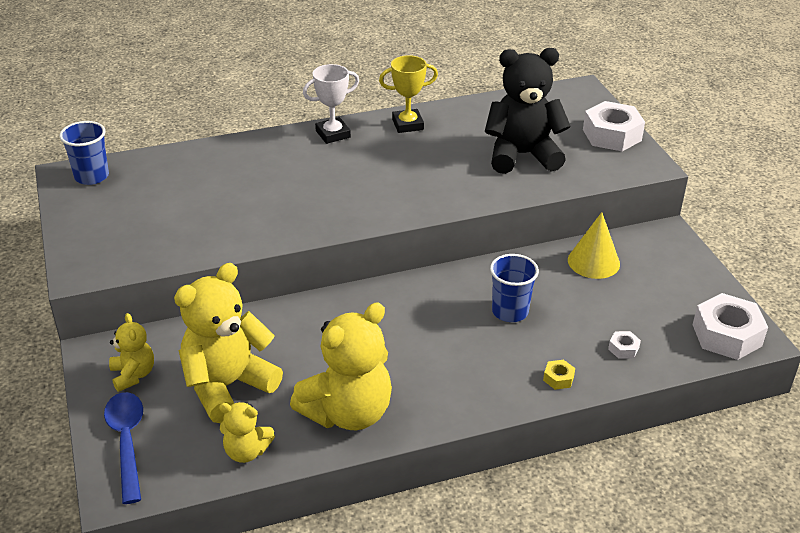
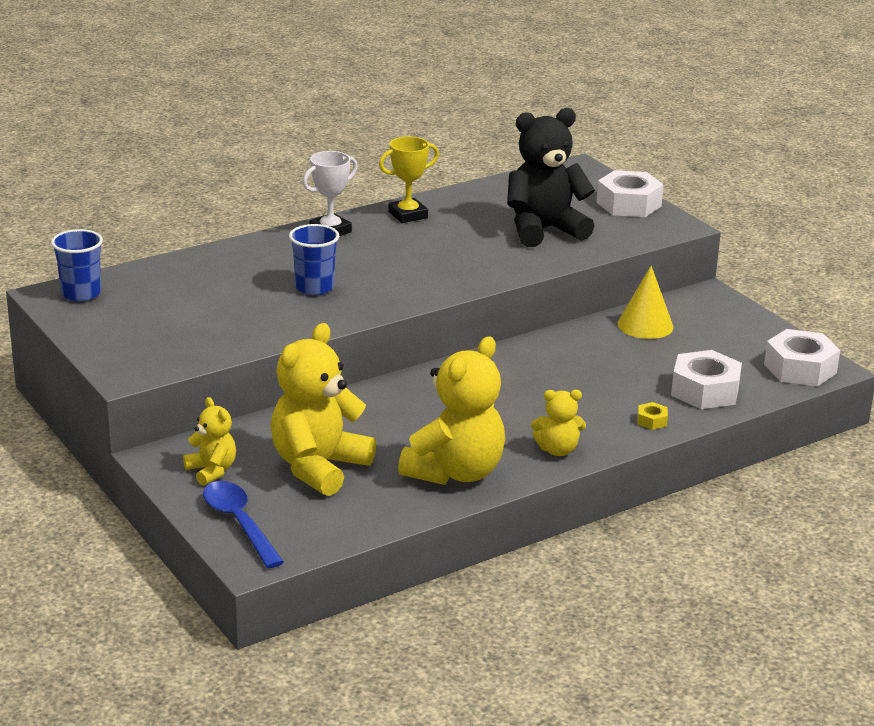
camera: 15 degrees left, 10 degrees down
(246, 451) = (368, 514): yellow teddy bear -> yellow teddy bear (557, 450)
(510, 311) = (579, 374): blue cup -> blue cup (314, 287)
(623, 348) = (705, 390): white nut -> white nut, size x2.28

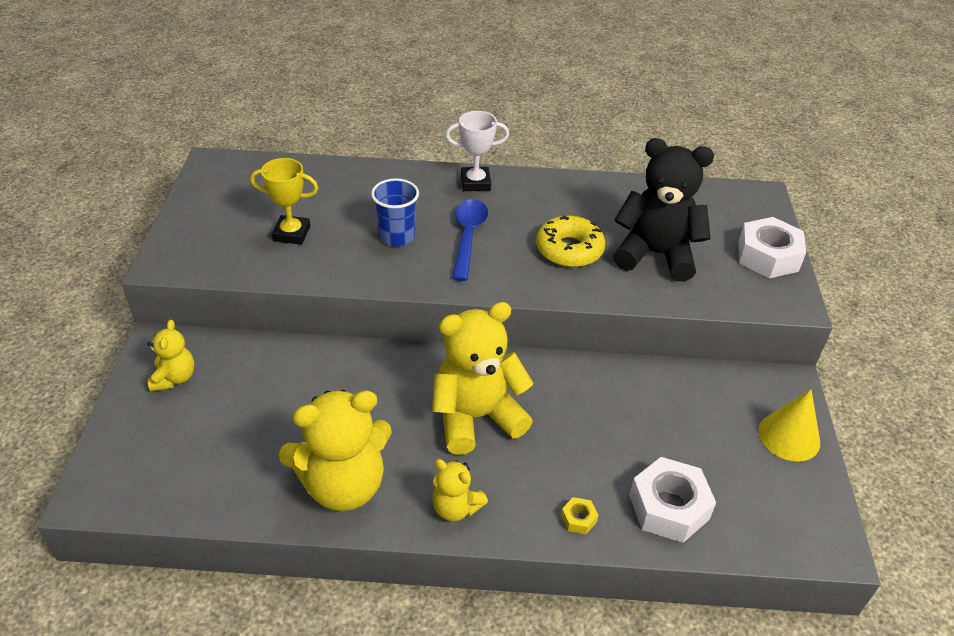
camera: 35 degrees right, 15 degrees up
(81, 294) = (232, 170): blue cup -> none
(239, 523) = (128, 446): blue spoon -> blue spoon (468, 237)
(318, 467) = (249, 417): yellow teddy bear -> yellow teddy bear (476, 417)
(408, 215) = (555, 190): yellow trophy -> yellow trophy (291, 233)
(472, 249) = (569, 250): none -> yellow donut
(645, 325) = (688, 393): yellow cone -> yellow cone (789, 436)
(800, 368) = (798, 529): white nut -> none

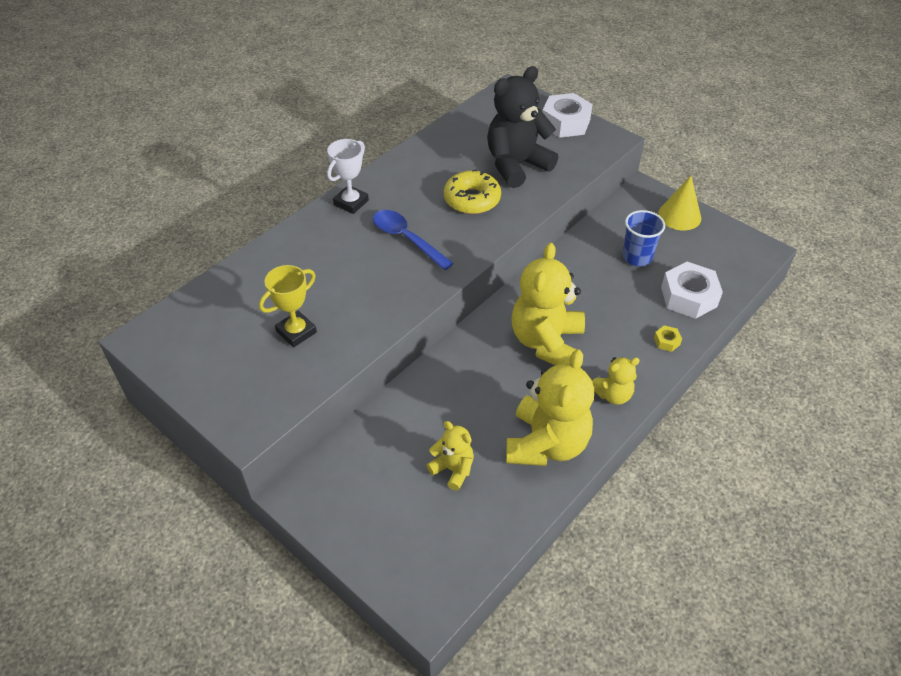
camera: 50 degrees left, 5 degrees up
(174, 378) = (347, 498): yellow teddy bear -> yellow teddy bear (453, 469)
(397, 236) = (365, 275): blue cup -> blue cup (637, 257)

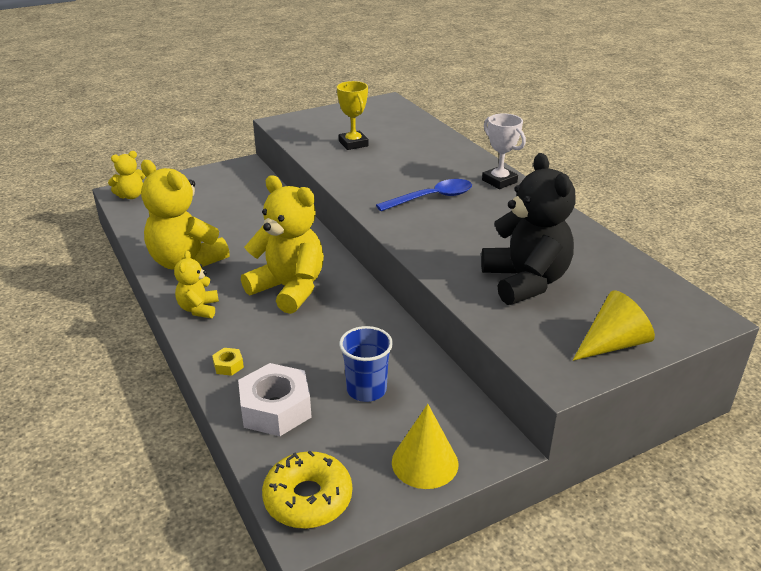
camera: 110 degrees right, 15 degrees down
(453, 469) = (206, 218): yellow teddy bear -> yellow teddy bear (131, 196)
(472, 199) = (474, 241): yellow donut -> yellow donut (308, 498)
(565, 123) = (612, 344): white nut -> yellow cone

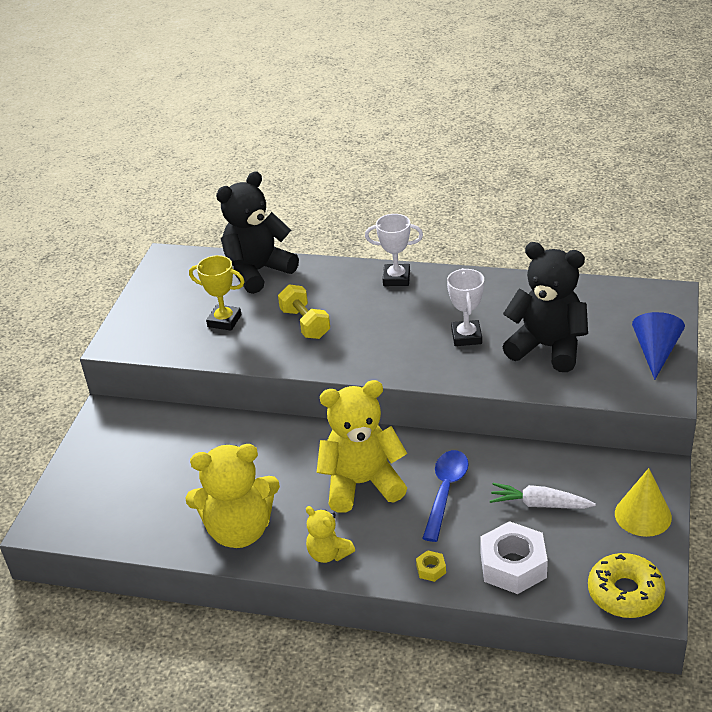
camera: 45 degrees left, 5 degrees up
(131, 196) = (59, 520): yellow teddy bear -> none
(366, 389) = (539, 504): blue cup -> white carrot
(393, 170) = (305, 324): none -> yellow dumbbell
(422, 132) = (258, 271): none -> black teddy bear
(431, 198) = (378, 327): blue spoon -> blue spoon (445, 492)
(479, 238) = (466, 336): none -> white trophy
(612, 344) = (655, 352): yellow cone -> blue cone

